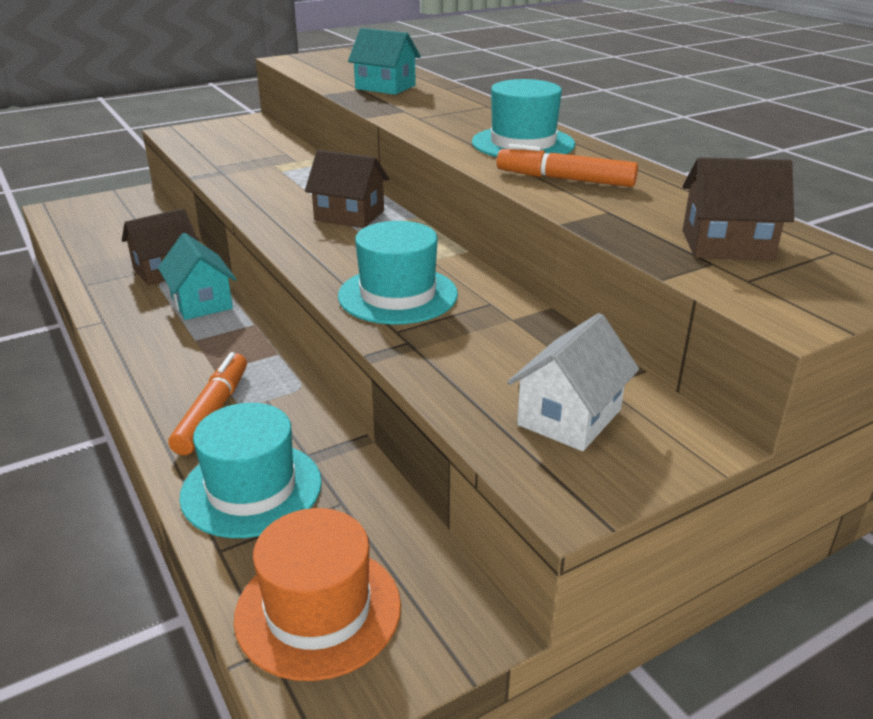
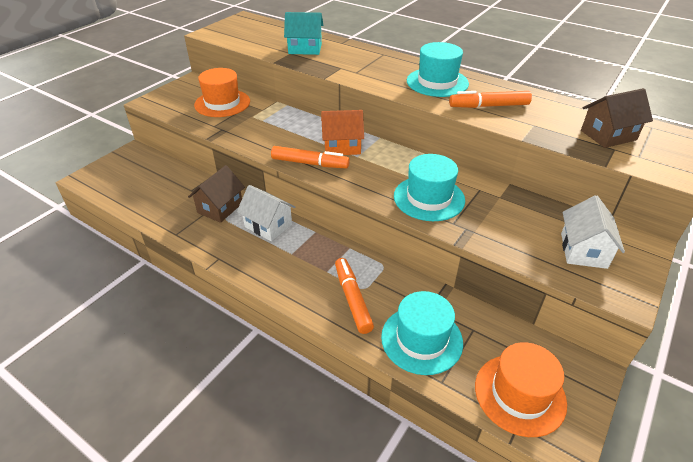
camera: 25 degrees left, 10 degrees up
(201, 302) = (268, 225): turquoise house -> white house
(255, 146) = (222, 103): none -> orange hat
(282, 224) = (310, 163): none -> orange marker
(349, 216) = (342, 147): brown house -> orange house

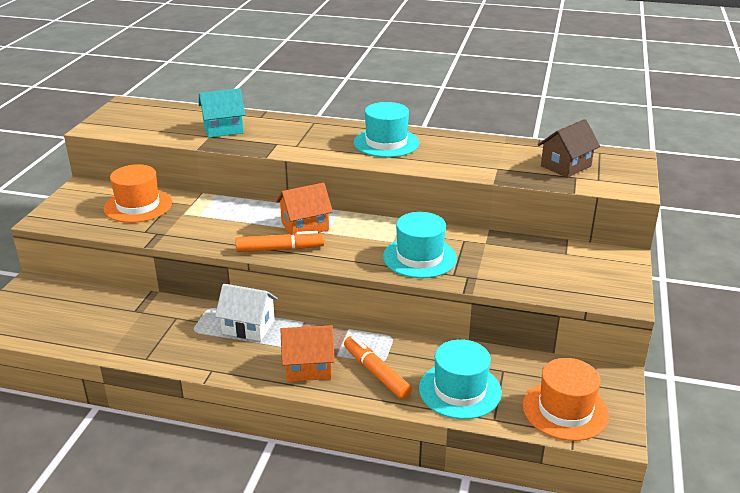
camera: 20 degrees left, 10 degrees down
(220, 208) = (182, 321): brown house -> none
(297, 277) = (308, 367): none -> orange house
(488, 106) = (448, 158): orange marker -> none
(583, 250) = (577, 272): white house -> none

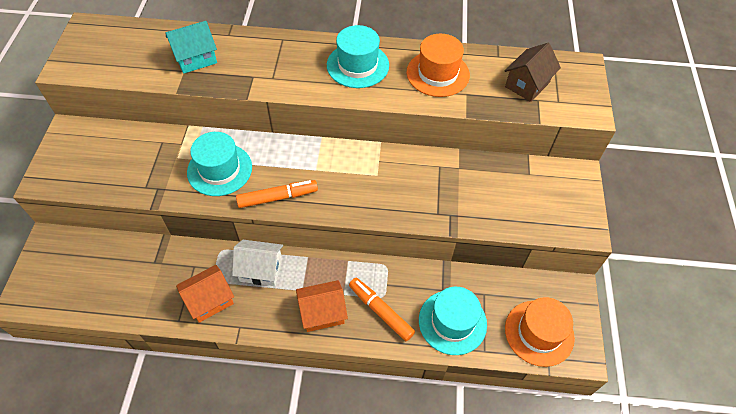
camera: 10 degrees left, 25 degrees up
(138, 206) = (130, 151): orange hat -> orange hat (437, 73)
(305, 226) = (294, 163): orange house -> orange house (209, 300)
(419, 257) = (404, 194): turquoise hat -> turquoise hat (219, 169)

